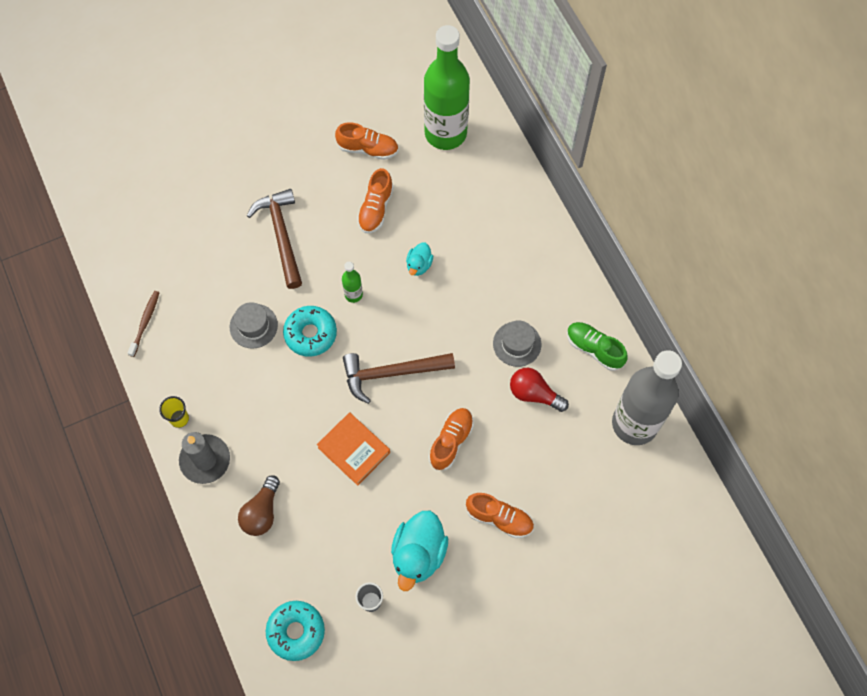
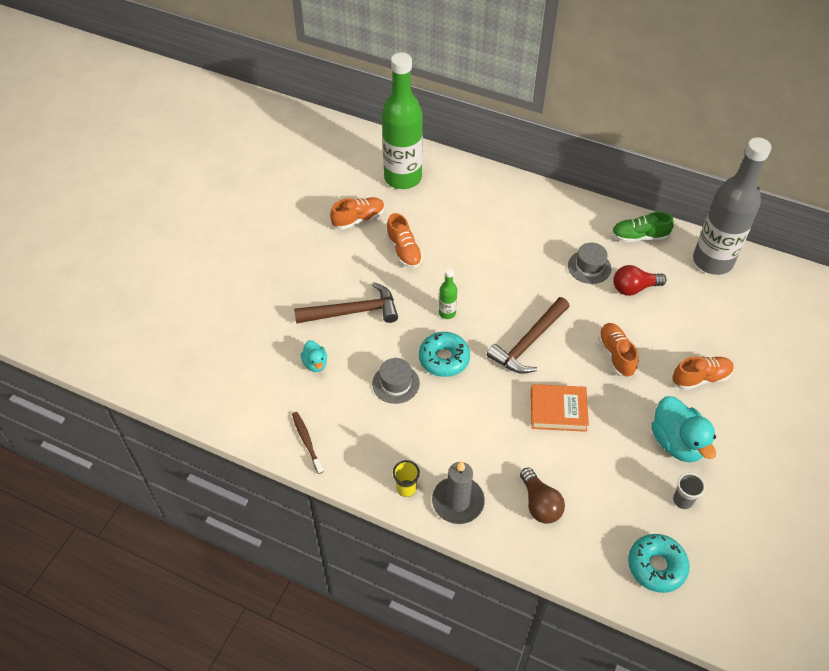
camera: 40 degrees left, 15 degrees down
(281, 235) = (353, 311): brown hammer -> brown hammer turned 135 degrees clockwise
(419, 265) = (472, 265): turquoise duck -> turquoise duck (315, 363)

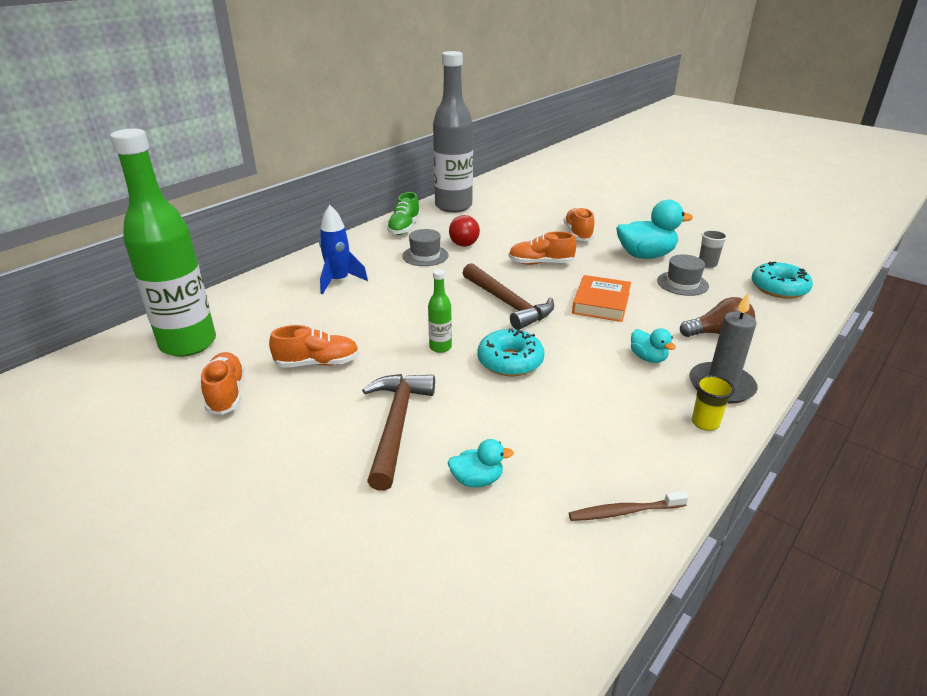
camera: 75 degrees left, 20 degrees down
(395, 383) = (537, 405): grey hat -> grey hat (682, 283)
(480, 450) = (648, 358): none -> turquoise duck
(518, 224) = (339, 281): none -> blue rocket

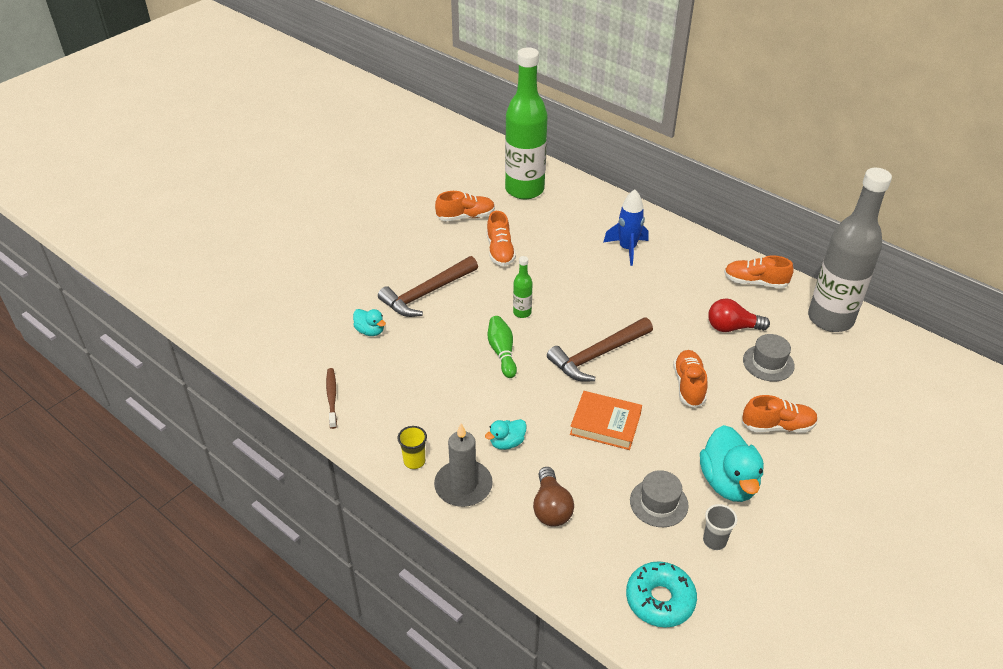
camera: 90 degrees right, 10 degrees up
(396, 425) = (427, 293): brown hammer -> brown hammer turned 135 degrees clockwise
(404, 228) = (755, 282): green shoe -> orange shoe
(425, 256) = (689, 299): grey hat -> grey hat (768, 363)
(477, 480) = (370, 331): turquoise duck -> turquoise duck turned 45 degrees counterclockwise
(510, 361) = (502, 352): turquoise donut -> green bowling pin

